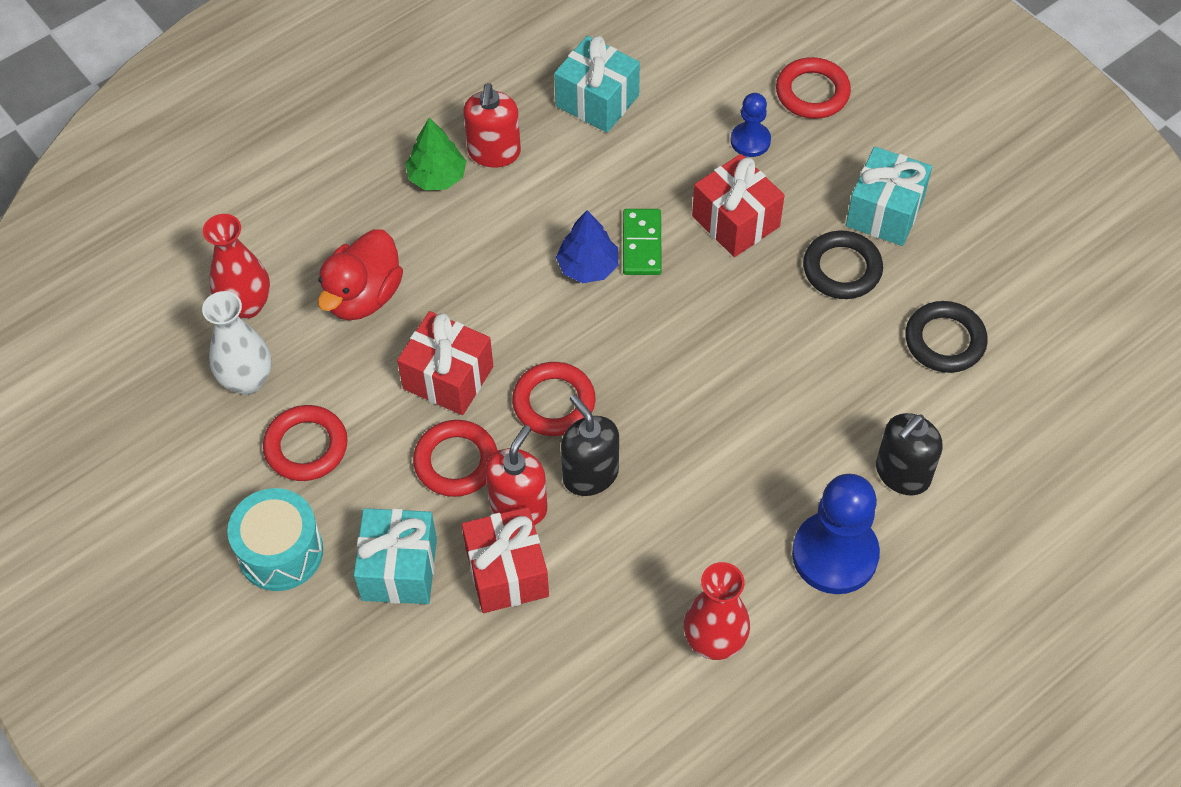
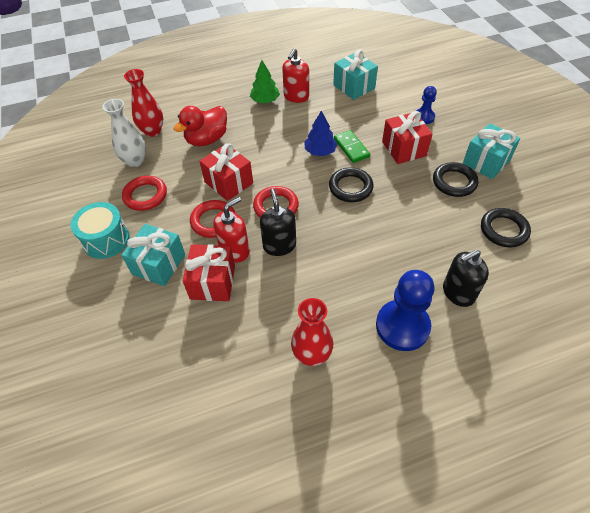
camera: 20 degrees right, 5 degrees down
(641, 244) = (351, 148): green domino -> green domino turned 45 degrees counterclockwise
(669, 328) = (350, 187): none -> black ring
(812, 92) = (463, 104): red ring -> none

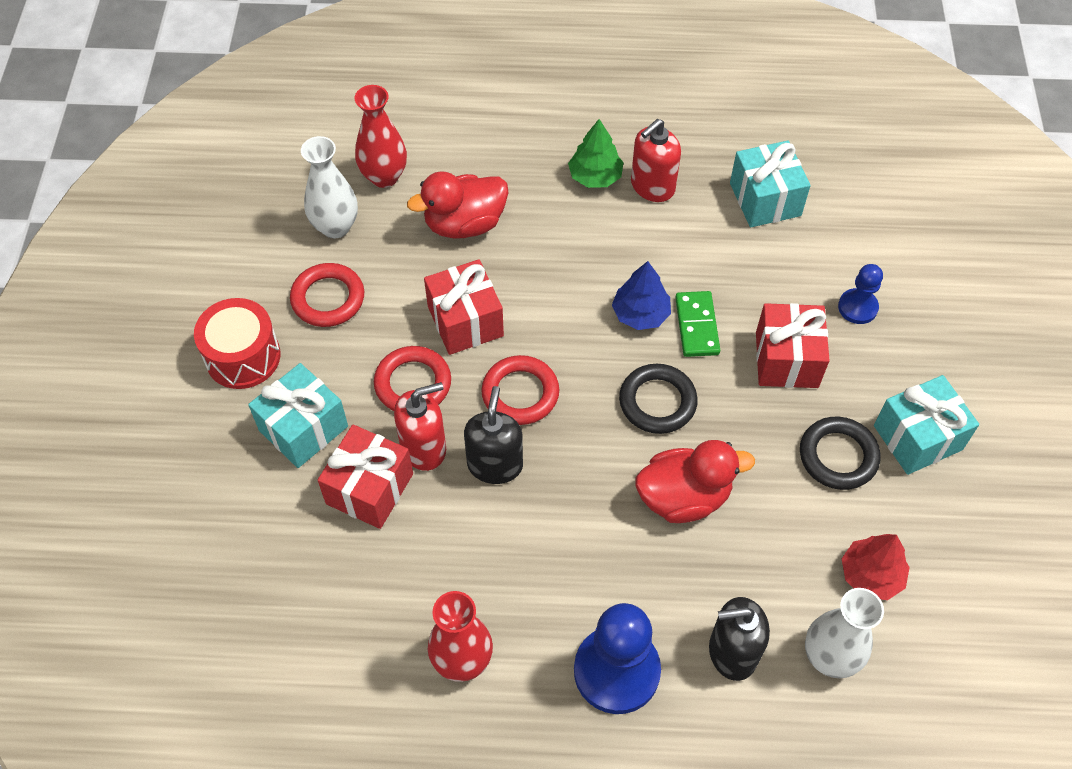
camera: 20 degrees right, 5 degrees up
(106, 239) = (243, 356): turquoise drum -> red drum
(389, 226) = (684, 497): none -> red duck
(503, 230) = (871, 575): black ring -> red tree
(508, 276) = (829, 657): none -> white vase

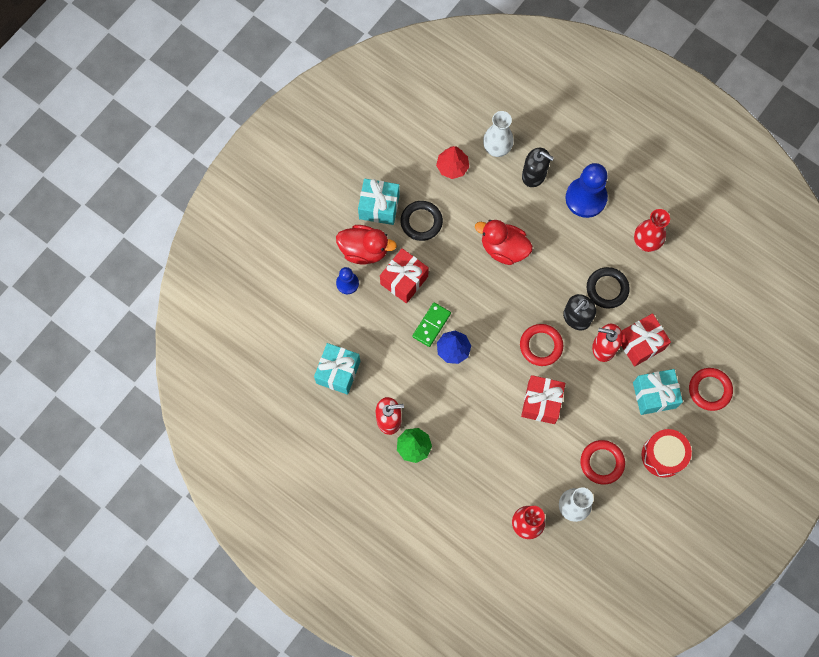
camera: 145 degrees left, 15 degrees up
(413, 383) = (588, 385): red ring -> red ring (709, 390)
(464, 224) = (503, 462): red duck -> red duck (364, 250)
(657, 402) = (480, 299): black ring -> black ring (607, 289)

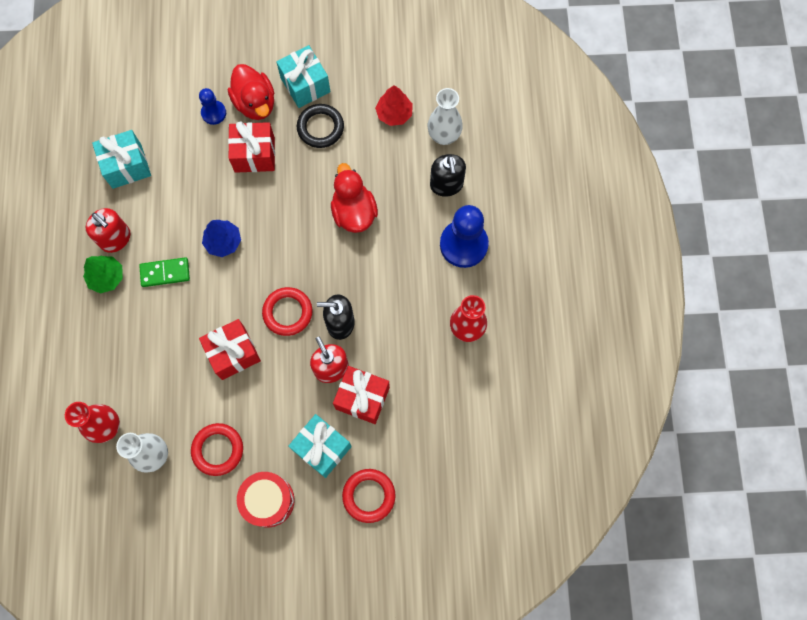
camera: 50 degrees right, 0 degrees up
(431, 325) = (231, 207): green domino -> green domino (165, 273)
(607, 289) = (391, 328): black ring -> none

